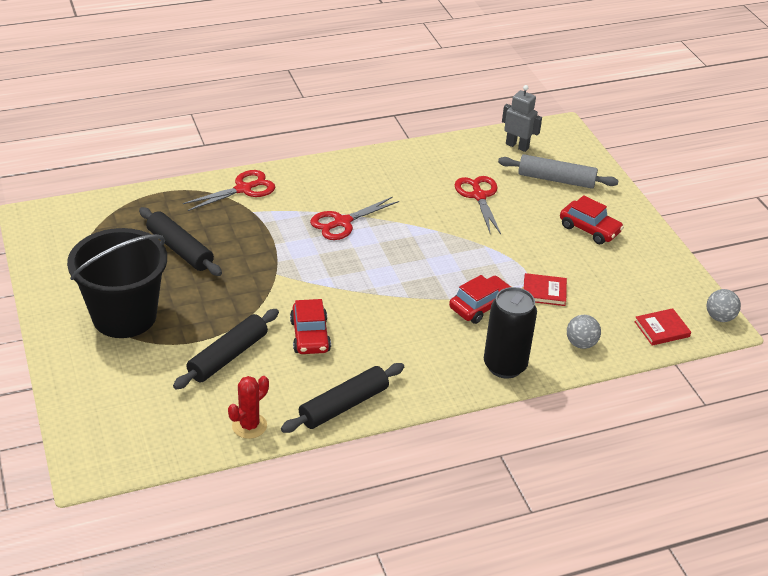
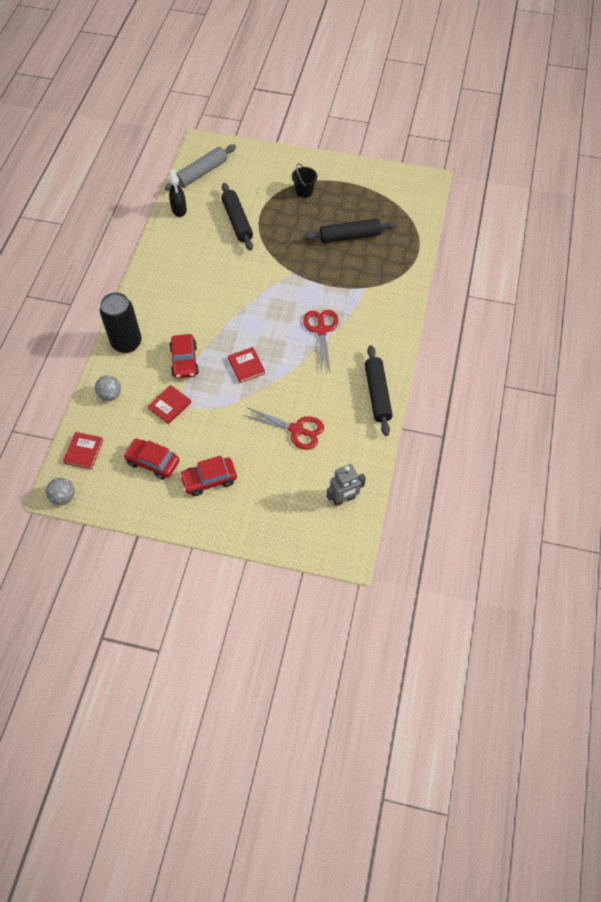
camera: 125 degrees right, 20 degrees up
(124, 316) = (304, 191): black bucket -> black bucket, size x0.42
(243, 189) = (395, 293): red scissors -> none
(249, 426) = (179, 209): red cactus -> black spray bottle
(310, 336) = (225, 263): red car -> red car (153, 462)
(344, 406) = (160, 253): black rolling pin -> black rolling pin (377, 394)
(440, 257) = (246, 366): none -> red book
(556, 179) = (282, 498): grey rolling pin -> grey rolling pin (202, 173)

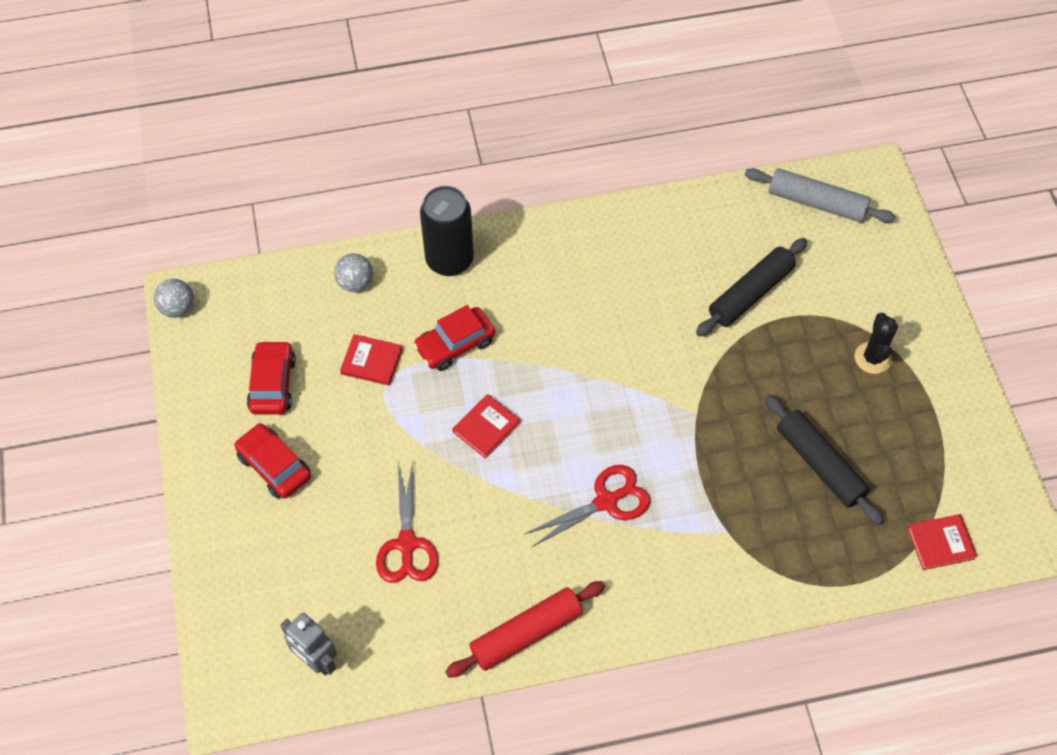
camera: 65 degrees right, 0 degrees up
(83, 451) = (254, 296): red book -> red book (940, 543)
(179, 209) = (725, 208): black spray bottle -> none
(304, 191) = (872, 358): black bucket -> black cactus
(377, 394) = (526, 633): black rolling pin -> red rolling pin

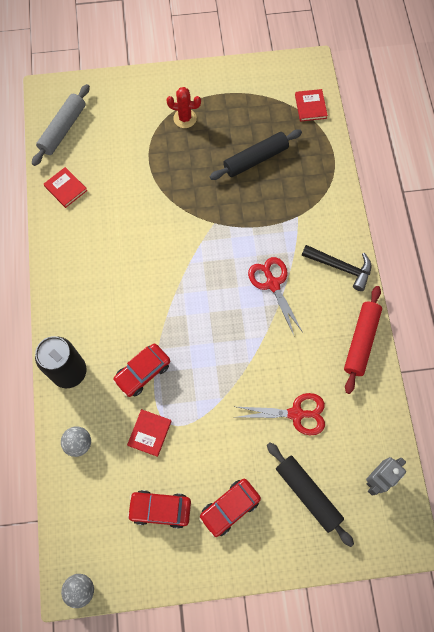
camera: 85 degrees left, 10 degrees up
(455, 344) = (142, 372): red car -> red car turned 75 degrees clockwise
(486, 427) = (212, 355): red book -> red book (65, 188)
(526, 633) = (361, 341): red rolling pin -> red rolling pin turned 45 degrees clockwise
(647, 600) = (341, 267): none -> black hammer
(750, 293) = (128, 179): black rolling pin -> black rolling pin (307, 494)
(872, 358) = (185, 118): black cactus -> red cactus

